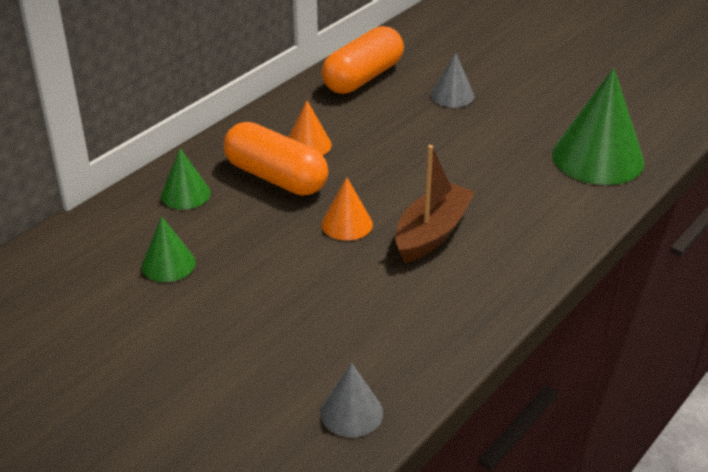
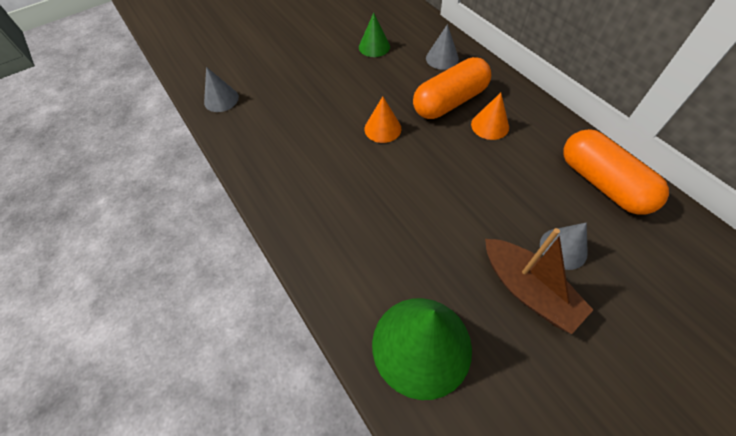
camera: 110 degrees right, 20 degrees up
(185, 194) = (442, 58): green cone -> grey cone
(432, 233) = (354, 173): brown boat -> brown boat (528, 290)

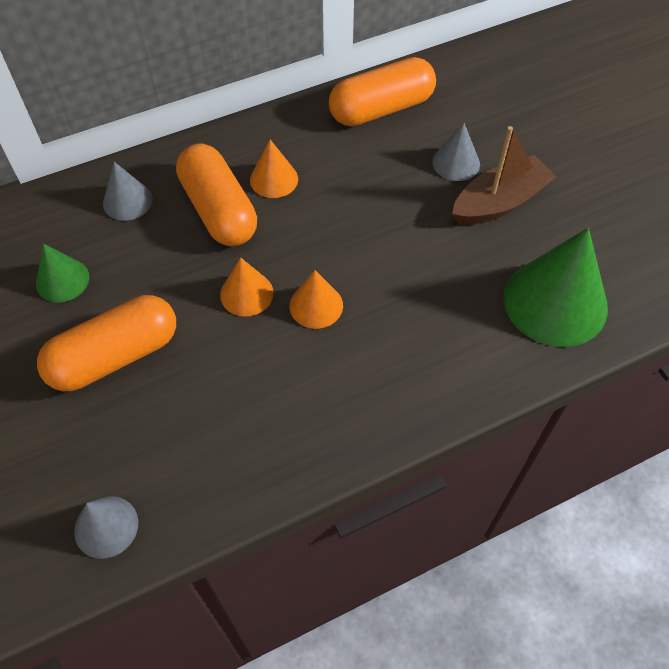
camera: 85 degrees left, 0 degrees up
(326, 79) = (115, 356): none -> orange capsule
(380, 167) = (316, 305): none -> orange cone

